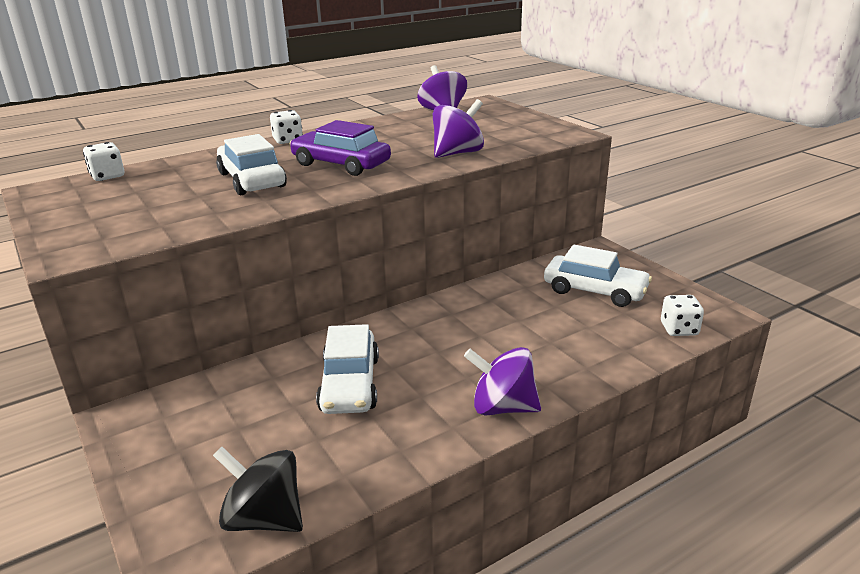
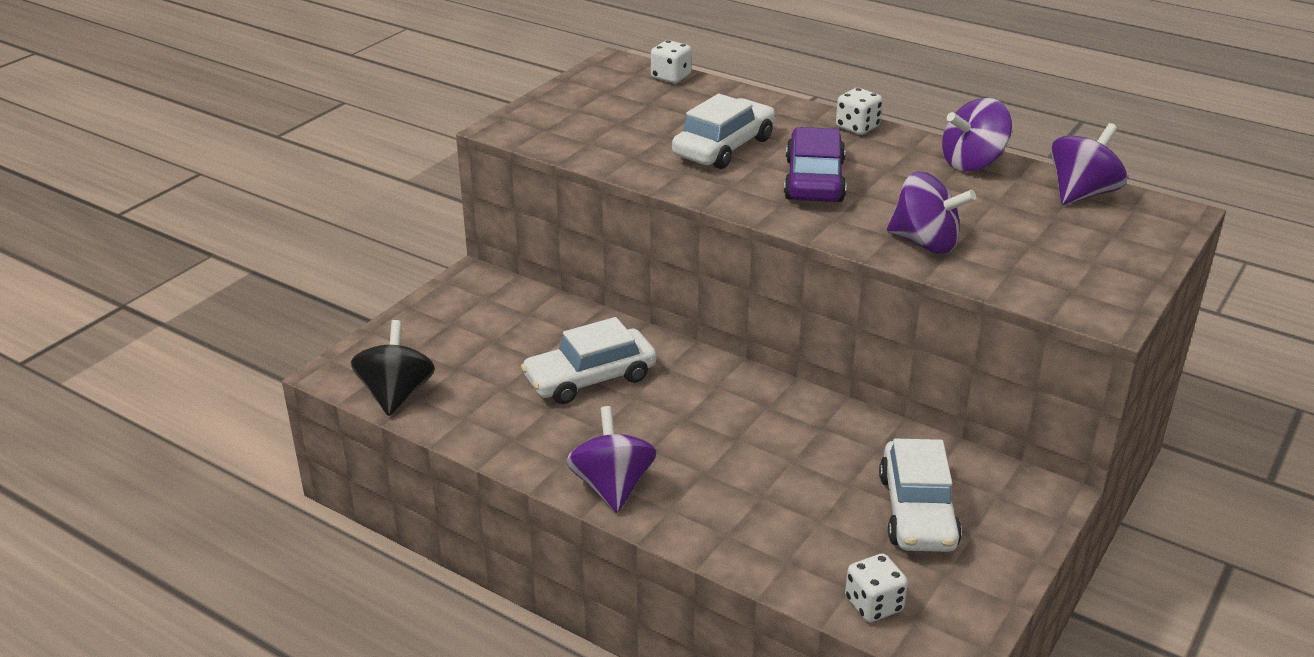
camera: 65 degrees right, 5 degrees up
(377, 125) = (972, 163): none -> purple spinning top

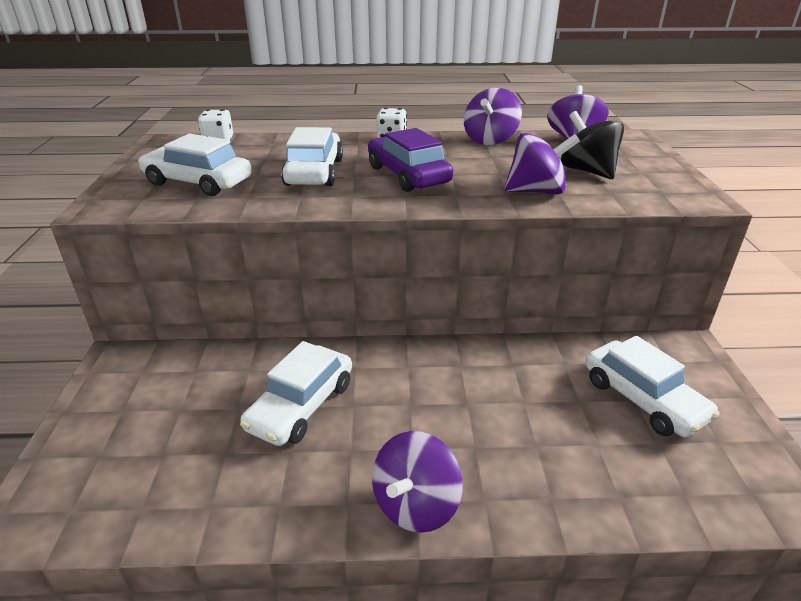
camera: 35 degrees left, 0 degrees up
(396, 394) = (112, 517): black spinning top -> black spinning top (587, 171)
(605, 126) = (198, 182): none -> white car
(612, 487) = (416, 505): purple spinning top -> purple spinning top turned 105 degrees counterclockwise
(873, 605) = (715, 499): white dice -> none

